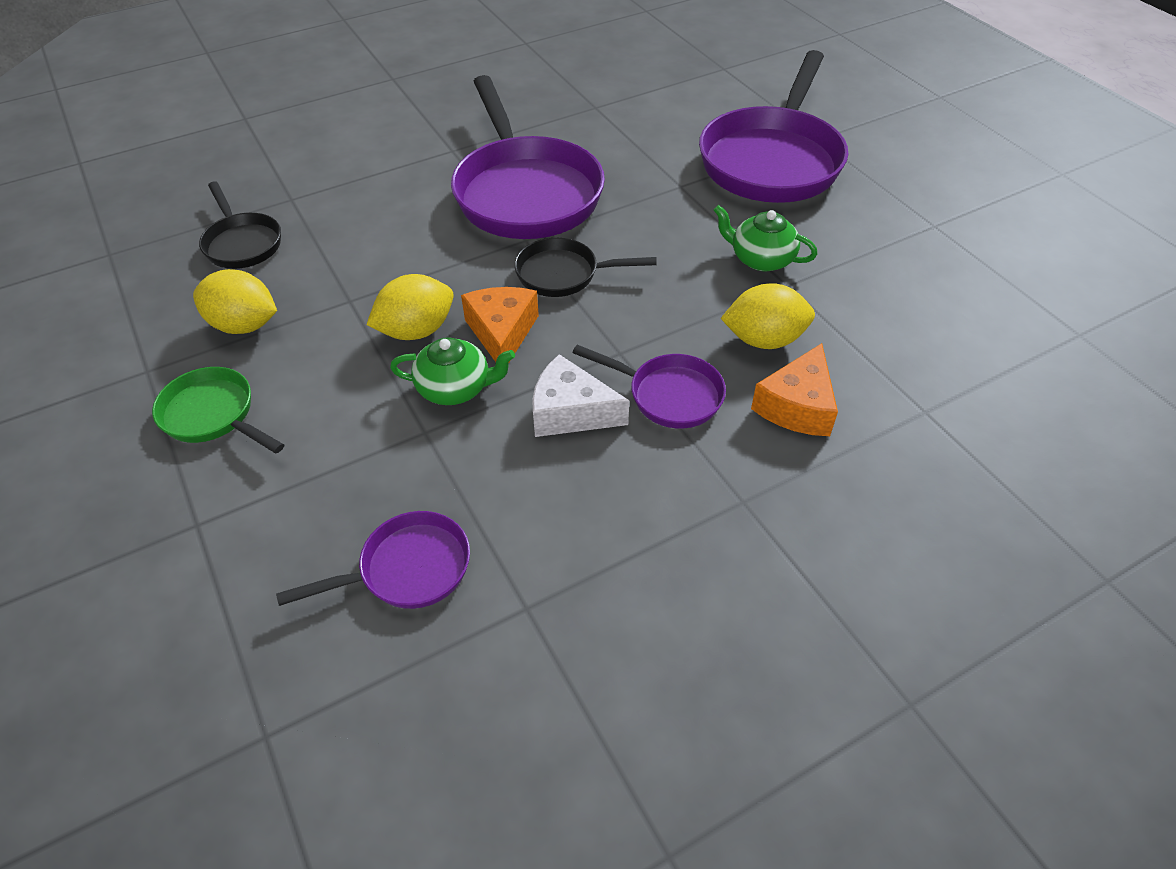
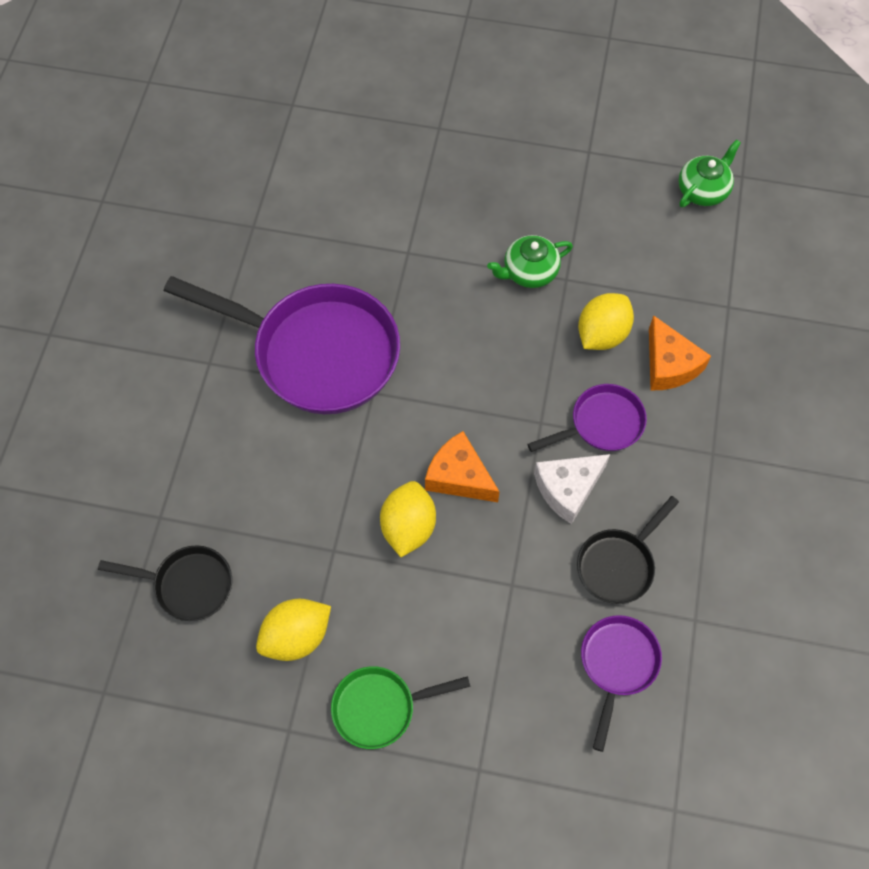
camera: 50 degrees left, 15 degrees up
(455, 388) = (487, 540): green teapot -> green teapot (703, 190)
(564, 274) = (434, 396): black pan -> black pan (618, 564)
(772, 160) = (435, 175): purple pan -> none

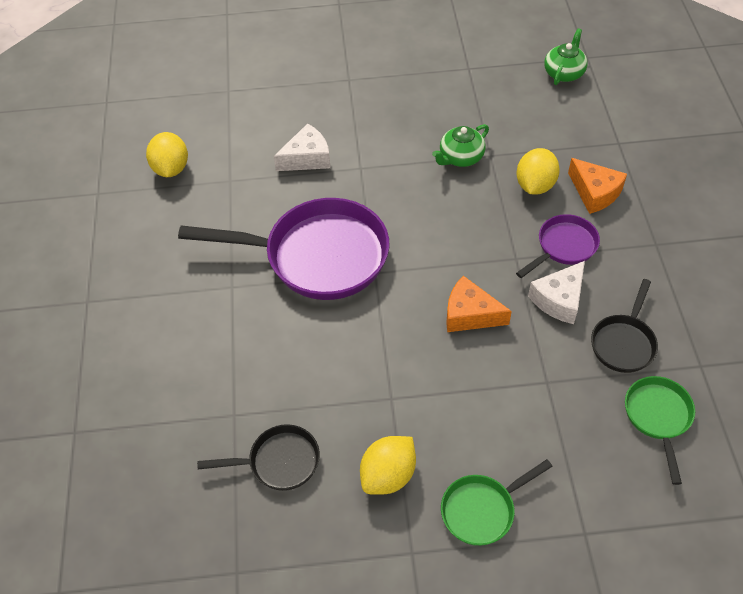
camera: 15 degrees left, 10 degrees down
(351, 222) = (307, 158): none -> white cheese
(408, 527) = (445, 363): yellow lemon -> yellow lemon (171, 168)
(617, 665) = (658, 417): purple pan -> green pan

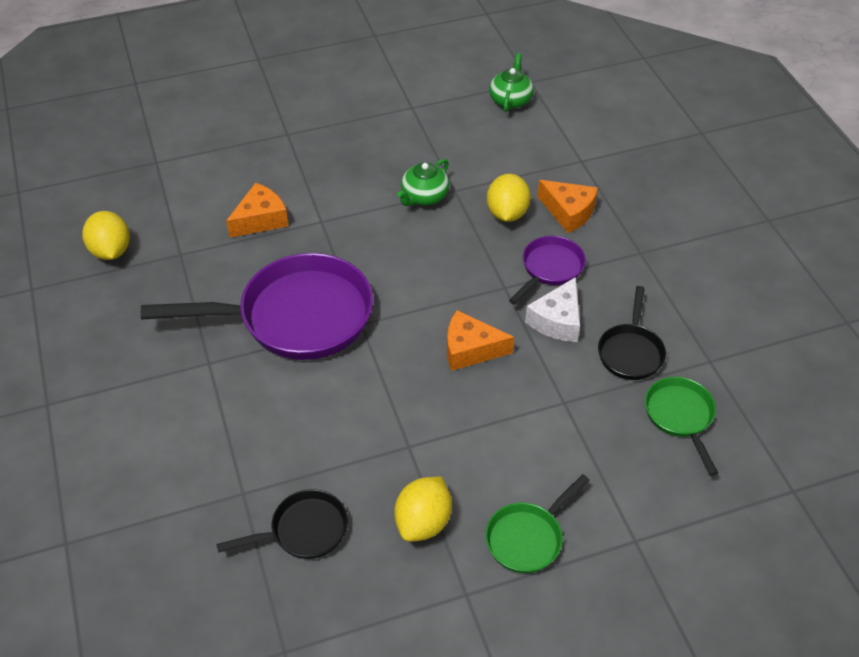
camera: 15 degrees left, 5 degrees down
(307, 158) = (260, 219): white cheese -> orange cheese

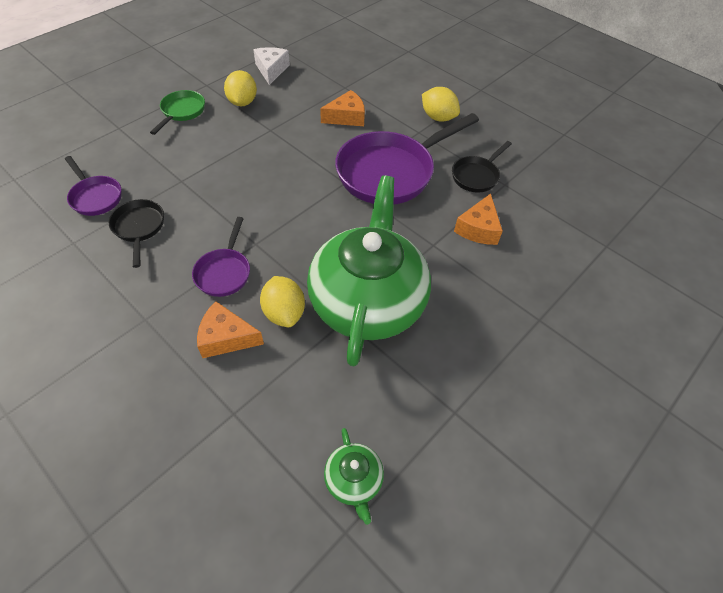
camera: 150 degrees right, 5 degrees up
(111, 251) = (549, 170): yellow lemon -> yellow lemon (438, 117)
(303, 531) = (302, 83): black pan -> black pan (476, 176)
(424, 196) = (368, 301): green teapot -> green teapot, size x2.47
(470, 349) = (260, 191): orange cheese -> orange cheese (346, 117)
(557, 320) = (203, 232): white cheese -> white cheese (271, 70)
(680, 417) = (95, 197): green pan -> purple pan

